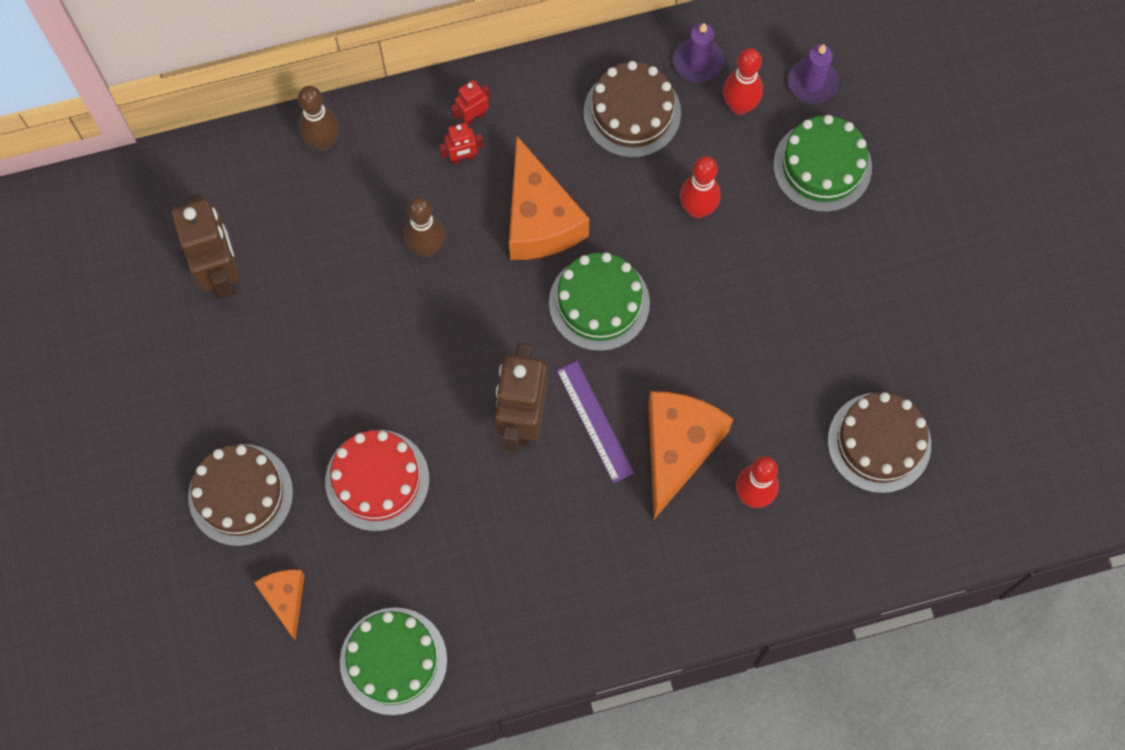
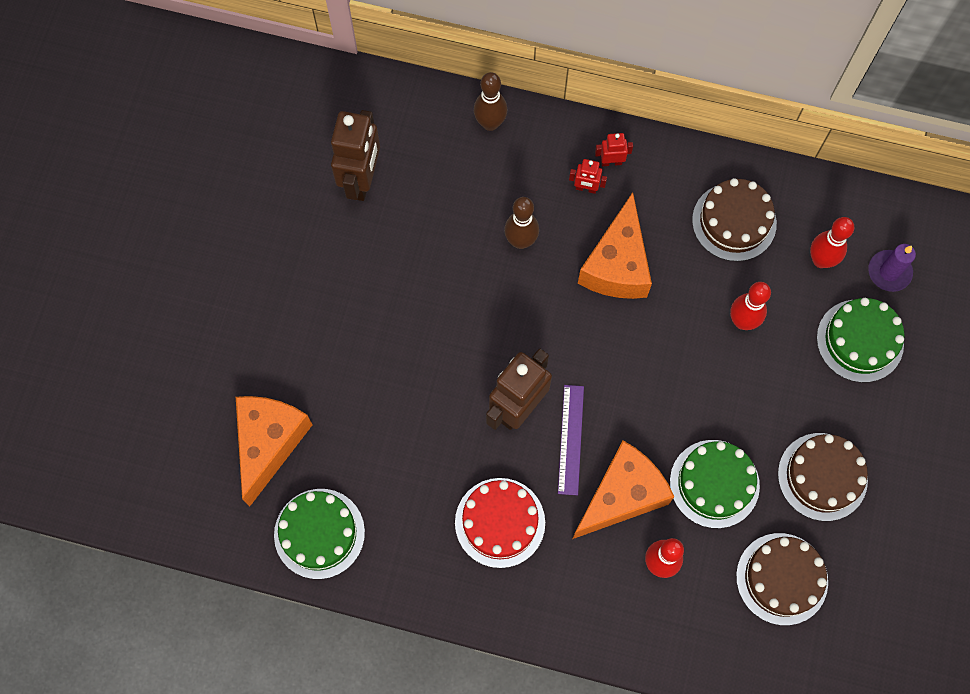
camera: 30 degrees right, 0 degrees up
(240, 494) = (281, 349): brown cake -> brown cake (822, 476)
(285, 599) = (269, 443): orange cheese -> orange cheese, size x1.83
(377, 480) = (385, 393): red cake -> red cake (500, 522)
(599, 303) = (625, 352): green cake -> green cake (714, 483)
(698, 62) = (807, 210): purple candle -> none

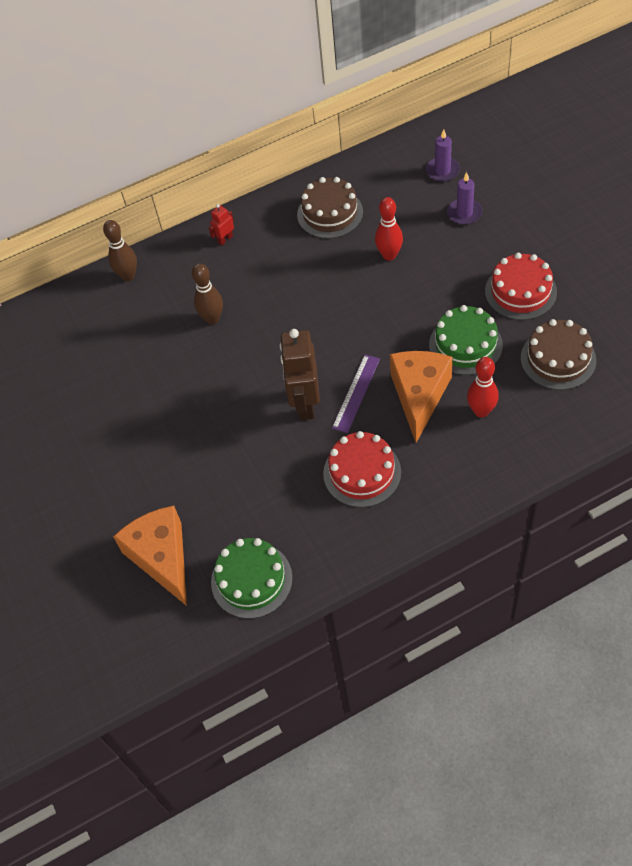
camera: 35 degrees left, 15 degrees down
(362, 180) = (74, 366): brown robot -> none
(571, 439) = (356, 393): purple ruler -> purple ruler turned 60 degrees clockwise
(586, 188) = (224, 263): red robot -> none
(617, 265) = (285, 285): orange cheese -> none
(820, 260) = (399, 194): red bowling pin -> none
(822, 476) = (520, 291): brown cake -> red cake
(860, 340) = (464, 213): green cake -> purple candle

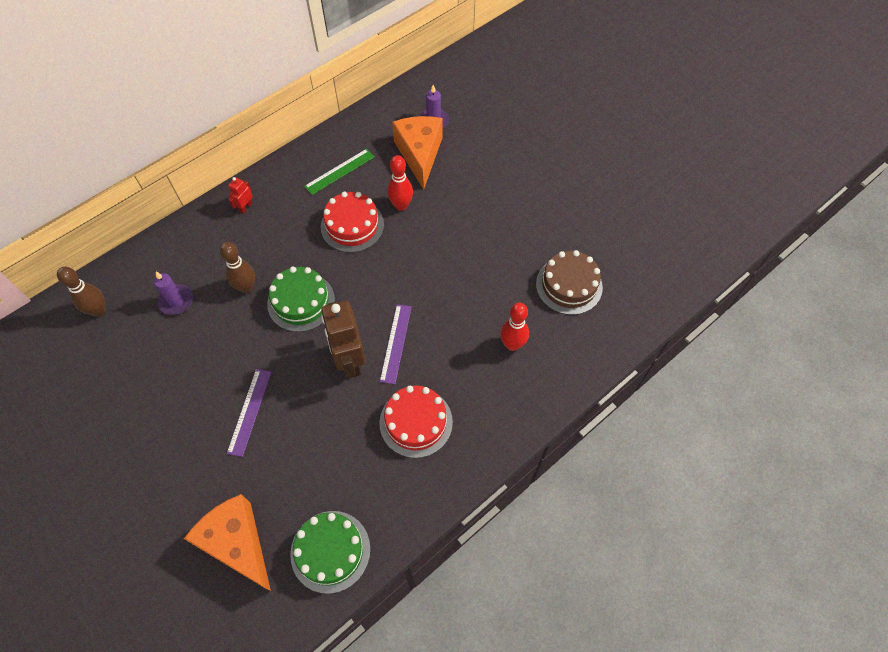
camera: 20 degrees left, 5 degrees up
(128, 276) = (156, 255): brown bowling pin -> brown bowling pin (99, 311)
(195, 438) = (249, 411): none -> purple ruler
(330, 213) = (339, 171): brown cake -> green ruler
(419, 396) = (454, 338): orange cheese -> orange cheese (419, 154)
(464, 213) = (460, 158): purple candle -> purple candle (176, 301)
(465, 345) = (486, 283): green cake -> green cake (301, 302)
(520, 291) = (524, 226): red cake -> red cake (352, 226)

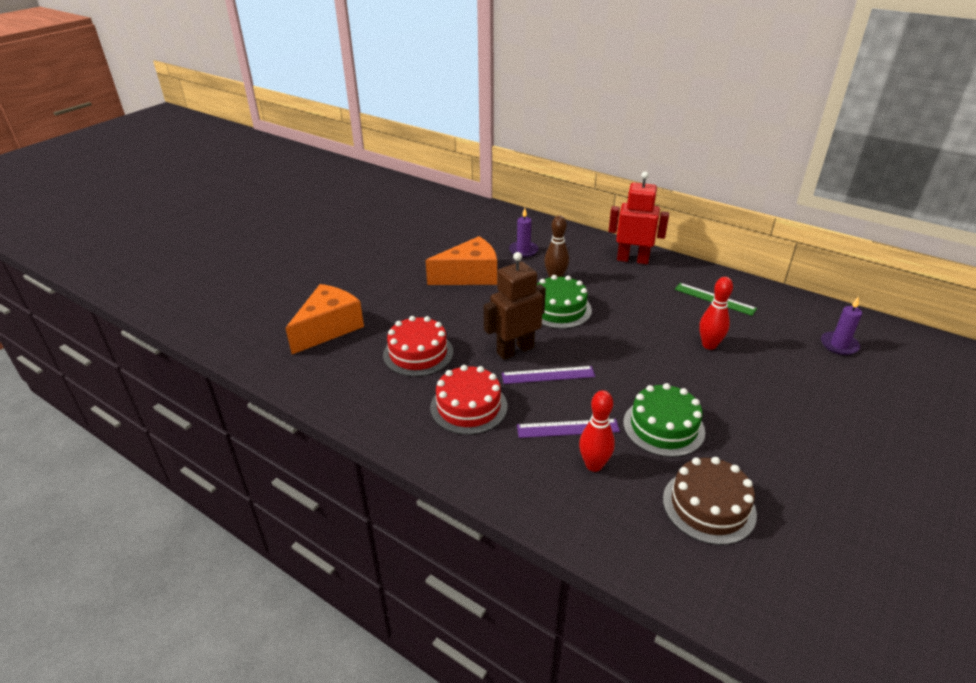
camera: 75 degrees right, 25 degrees down
(99, 311) = (497, 223): brown bowling pin -> none
(245, 207) = (632, 259): red robot -> red robot, size x2.16
(249, 411) = (442, 307): purple ruler -> purple ruler (568, 428)
(330, 551) = (329, 379): green cake -> green cake (663, 427)
(352, 226) = (660, 319): red cake -> red cake (418, 353)
(419, 154) = (784, 344): orange cheese -> orange cheese (470, 276)

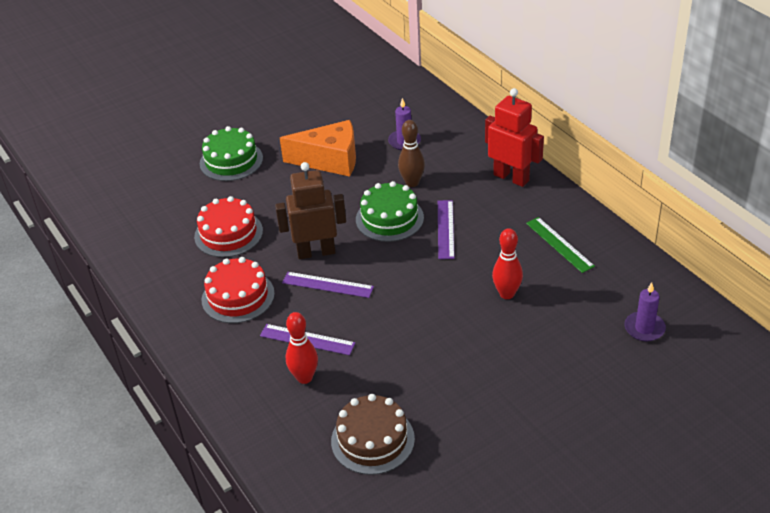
camera: 25 degrees right, 5 degrees up
(328, 328) = (168, 189): orange cheese -> none
(613, 307) = (445, 229): none -> purple ruler
(663, 427) = (392, 361): green cake -> green cake (231, 161)

